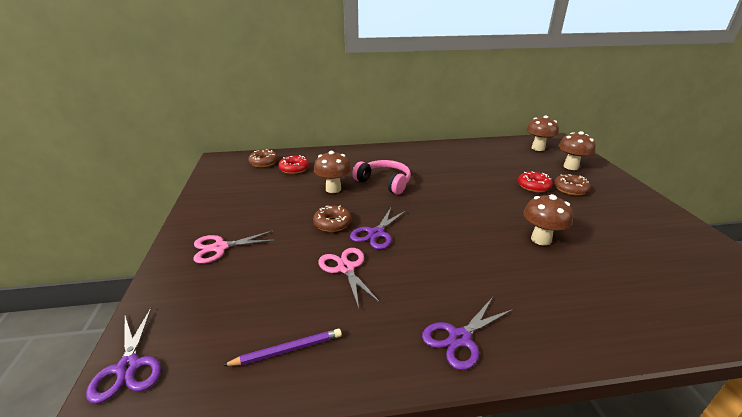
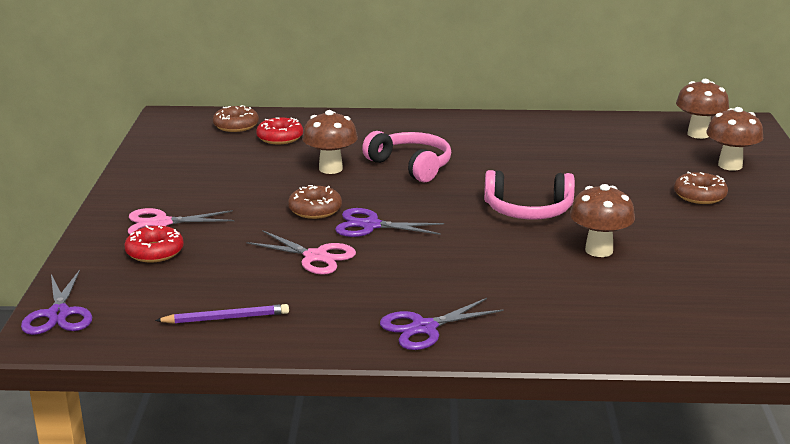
camera: 10 degrees right, 5 degrees down
(346, 268) = (316, 257): pink scissors -> pink scissors turned 135 degrees clockwise
(376, 234) = (370, 225): purple scissors -> purple scissors turned 60 degrees clockwise
(475, 210) = (528, 210): none -> pink headphones
(533, 186) = (643, 187): red donut -> red donut (155, 252)

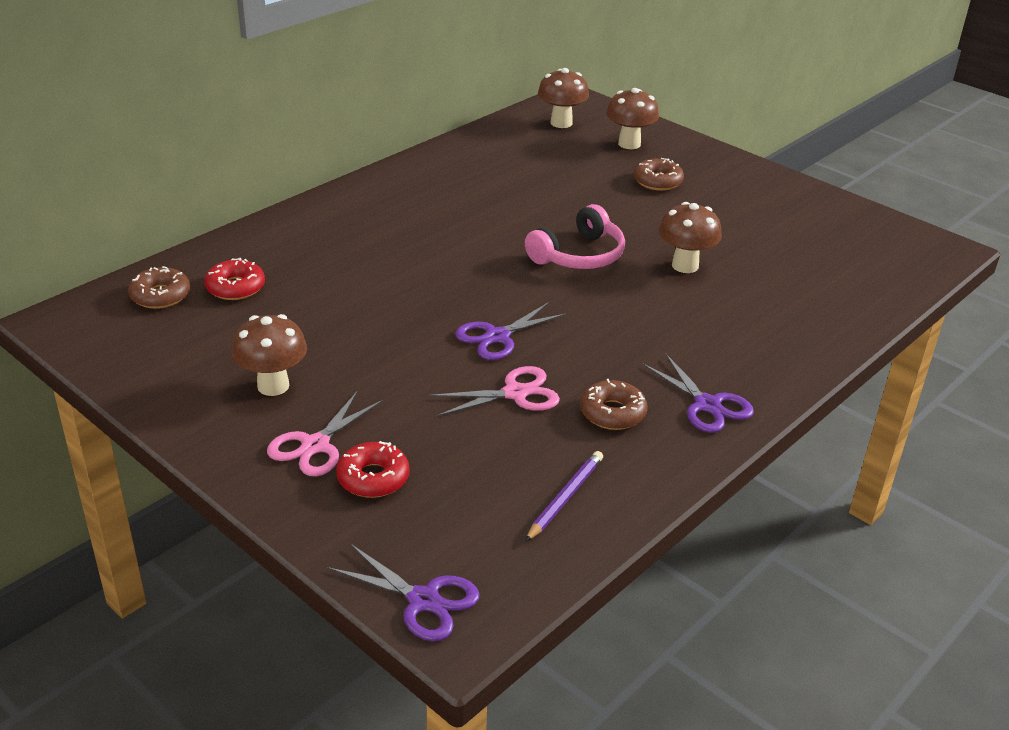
camera: 50 degrees left, 10 degrees up
(315, 209) = (423, 347): brown donut -> brown donut (612, 413)
(330, 169) = (352, 297): brown mushroom -> brown mushroom (273, 386)
(411, 166) = (414, 258): pink headphones -> none
(424, 328) = (707, 405): purple scissors -> purple scissors turned 45 degrees counterclockwise

